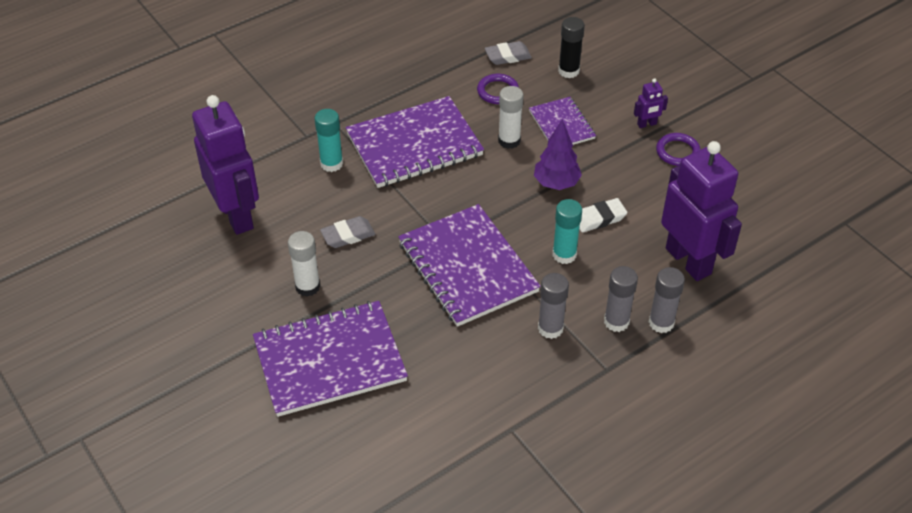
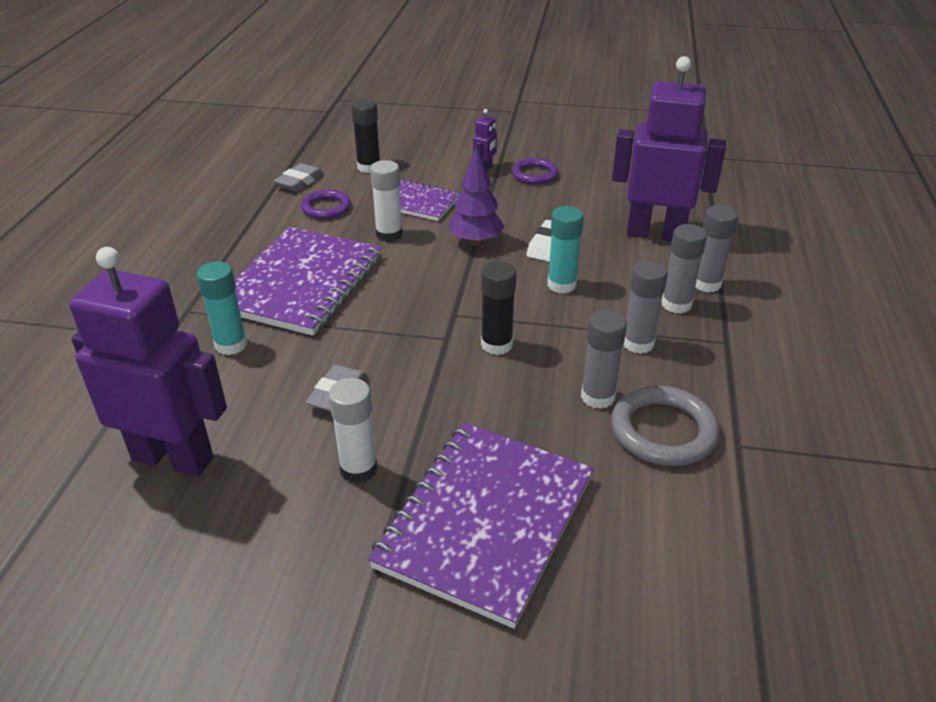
camera: 45 degrees left, 10 degrees down
(467, 267) = (496, 345): purple notebook -> black glue stick
(477, 342) = (597, 397): none -> grey glue stick
(483, 388) = (663, 431): none -> grey ring

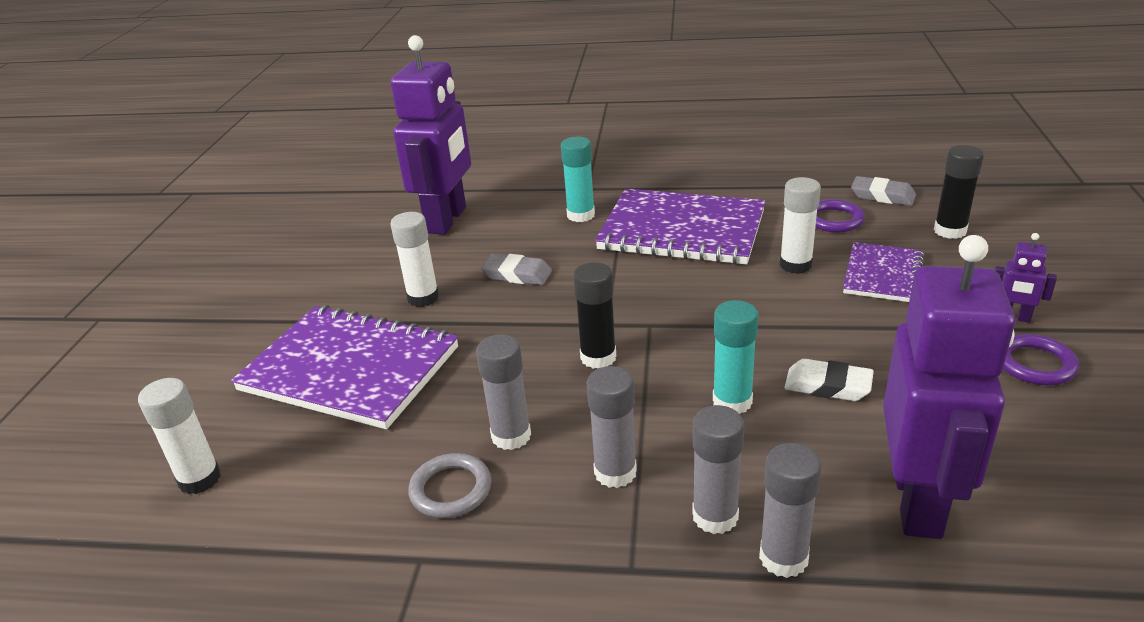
camera: 90 degrees right, 5 degrees down
(475, 241) = (809, 326): purple tree -> none
(663, 431) = (451, 490): grey ring -> grey ring, size x0.66
(664, 630) = (200, 479): none -> white glue stick

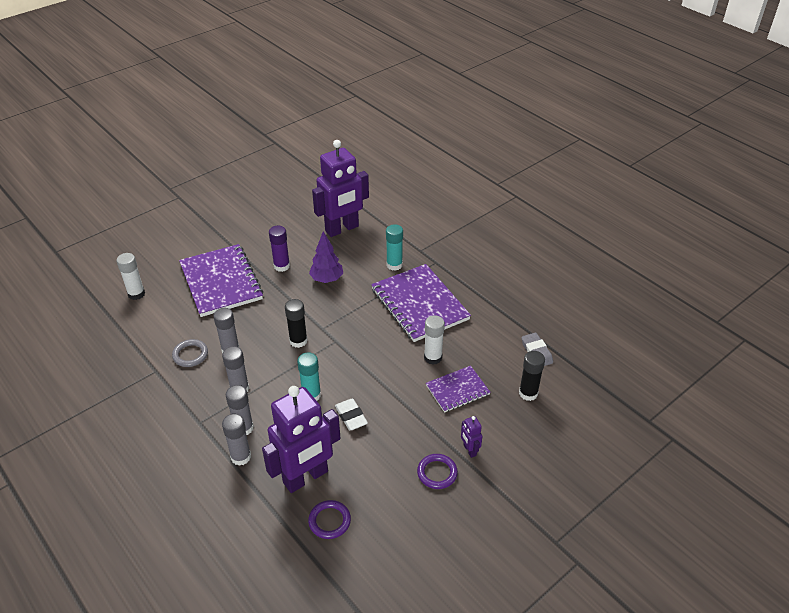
camera: 40 degrees right, 10 degrees up
(423, 298) = (281, 266): white glue stick -> purple glue stick
(517, 274) = (327, 279): grey eraser -> purple tree
(834, 220) = (490, 348): purple ring -> purple ring (329, 521)

